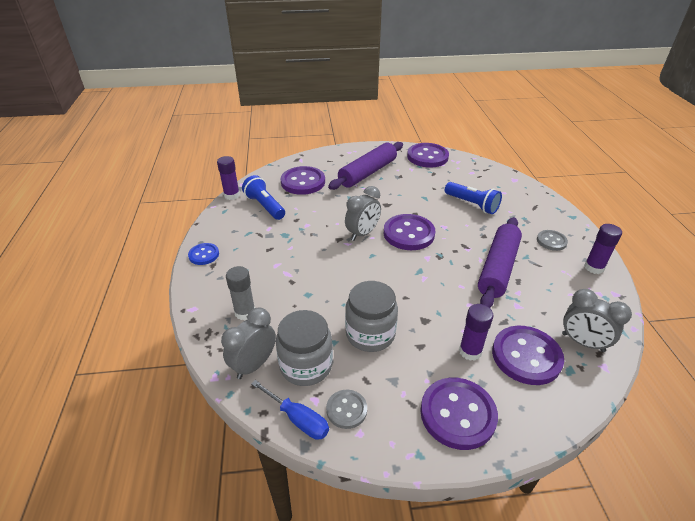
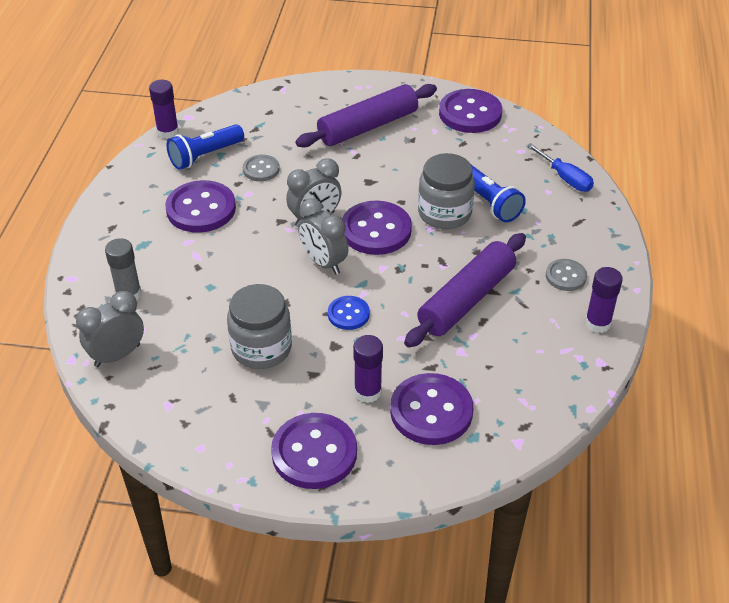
camera: 15 degrees right, 5 degrees up
(204, 255) = (105, 212): blue button -> blue button (348, 314)
(265, 206) = (205, 156): blue flashlight -> blue flashlight turned 105 degrees counterclockwise
(298, 419) = (142, 420): blue screwdriver -> blue screwdriver (565, 178)
(303, 182) = (270, 127): purple button -> purple button (201, 209)
(306, 365) = (173, 368): grey jar -> grey jar (444, 213)
(346, 410) = (197, 422): grey button -> grey button (261, 169)
(582, 342) = (512, 410): grey clock -> grey clock (323, 263)

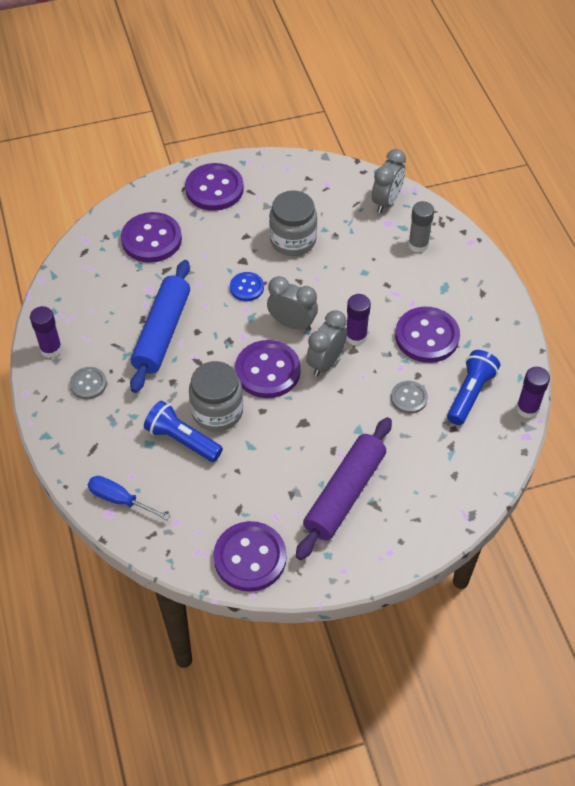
camera: 155 degrees right, 10 degrees up
(368, 392) = (201, 237): purple glue stick -> purple glue stick (356, 337)
(466, 299) = (162, 332): purple rolling pin -> blue rolling pin

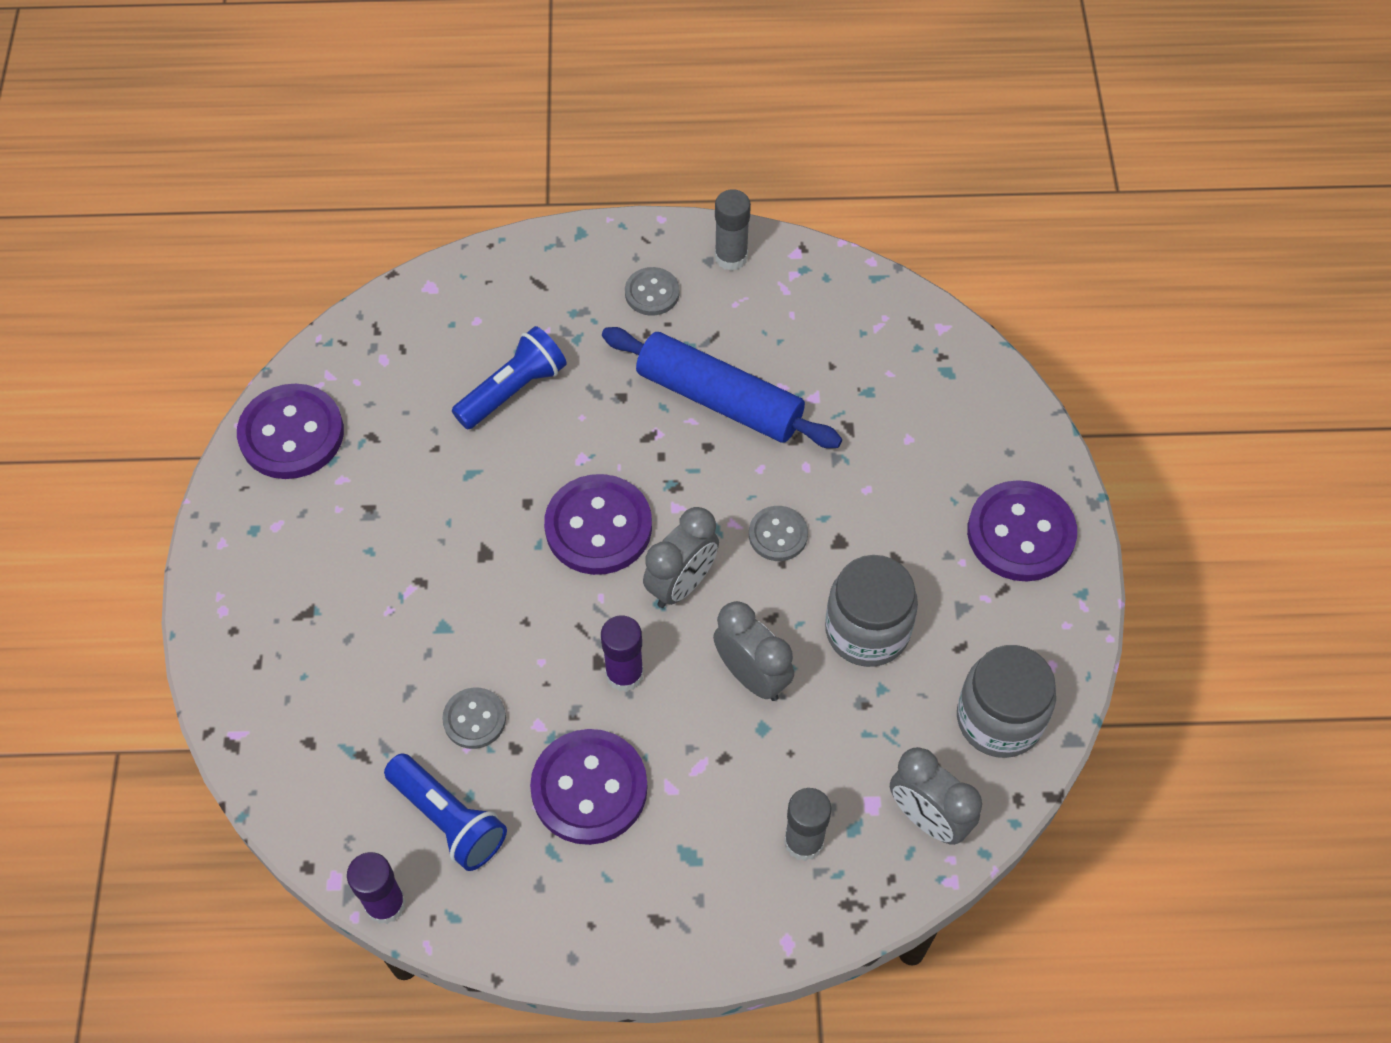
camera: 105 degrees right, 5 degrees up
(51, 349) = (731, 257): purple glue stick -> grey glue stick
(120, 500) = (444, 301): blue screwdriver -> none
(151, 239) = (921, 418): purple button -> none
(217, 411) = (546, 443): grey jar -> grey jar (999, 719)
(247, 287) = (778, 535): blue button -> grey button
(325, 362) = (587, 614): grey clock -> grey clock (752, 676)
(344, 494) = (340, 577): purple rolling pin -> none

